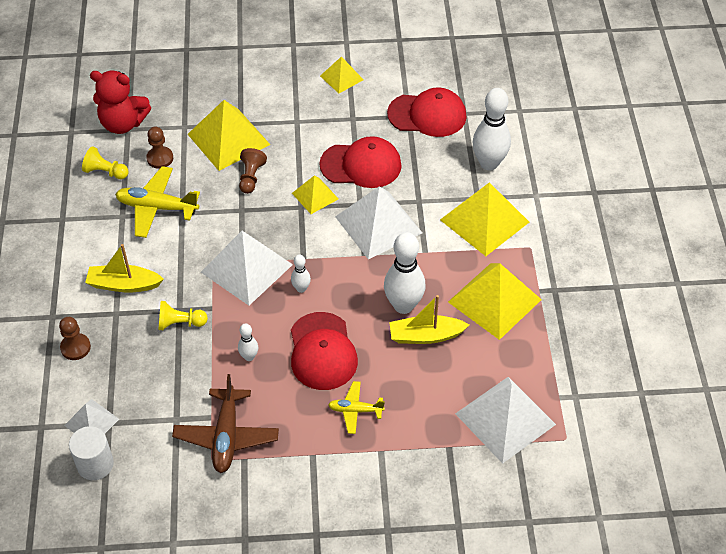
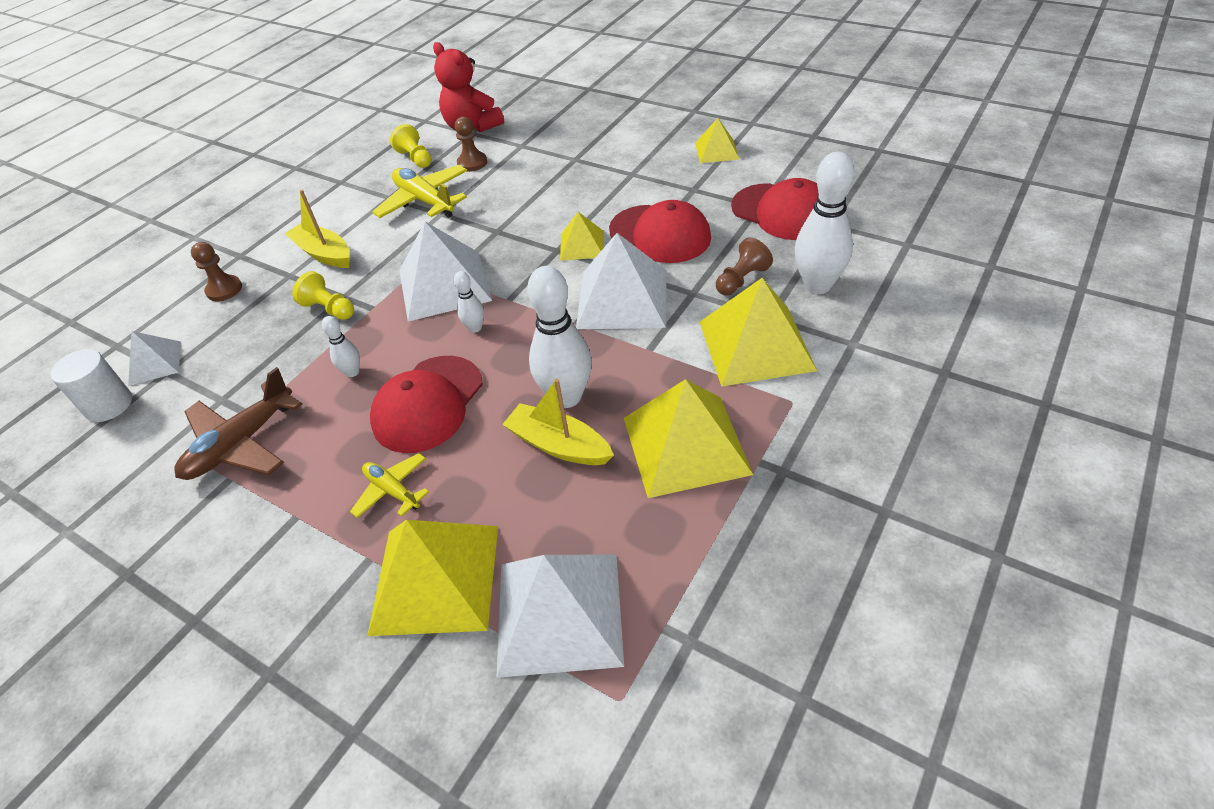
camera: 40 degrees right, 5 degrees down
(229, 139) = (550, 167): yellow pyramid -> yellow pyramid (436, 578)
(251, 177) = (536, 206): brown pawn -> brown pawn (741, 280)

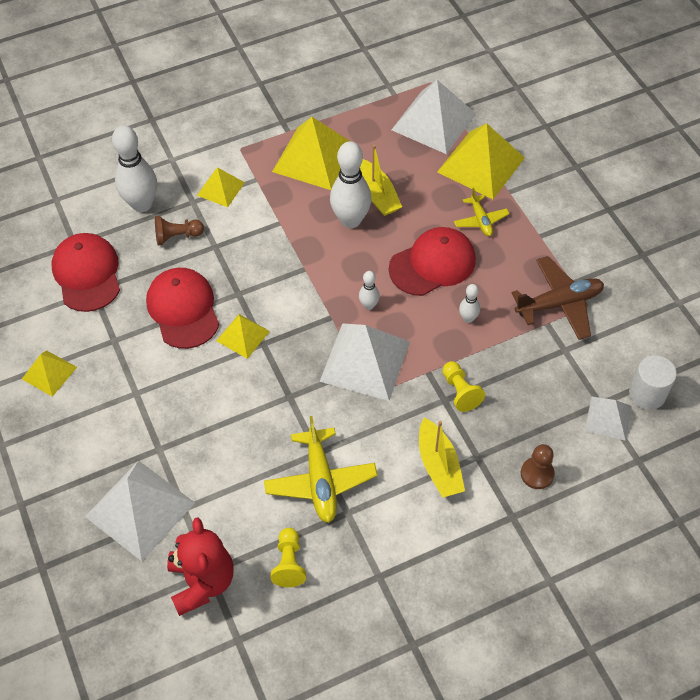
camera: 150 degrees left, 10 degrees up
(472, 163) = (245, 512): brown pawn -> none
(622, 298) = (260, 269): white pyramid -> white pyramid (140, 509)
(756, 345) = (221, 188): yellow pyramid -> yellow pyramid, size x0.54

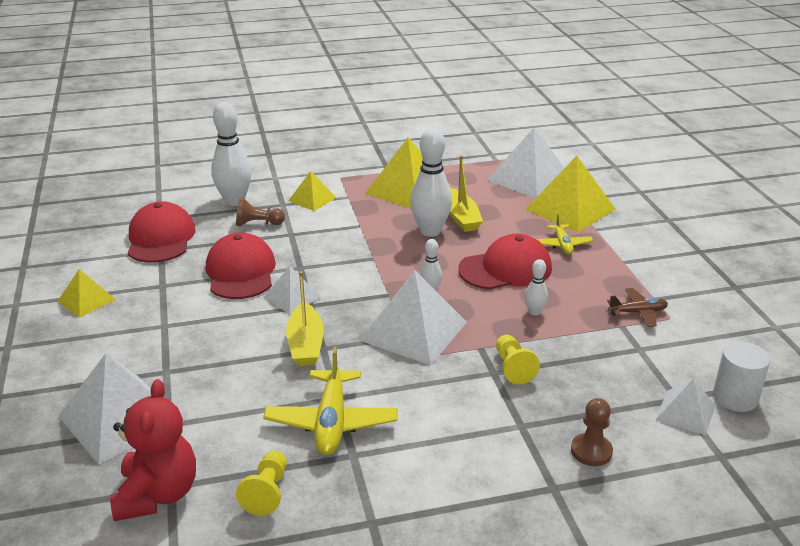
camera: 10 degrees right, 25 degrees down
(243, 336) = (292, 297): yellow pyramid -> white pyramid
(439, 465) = (473, 427): yellow boat -> yellow boat (305, 344)
(559, 303) = (638, 312): brown plane -> brown plane, size x0.58

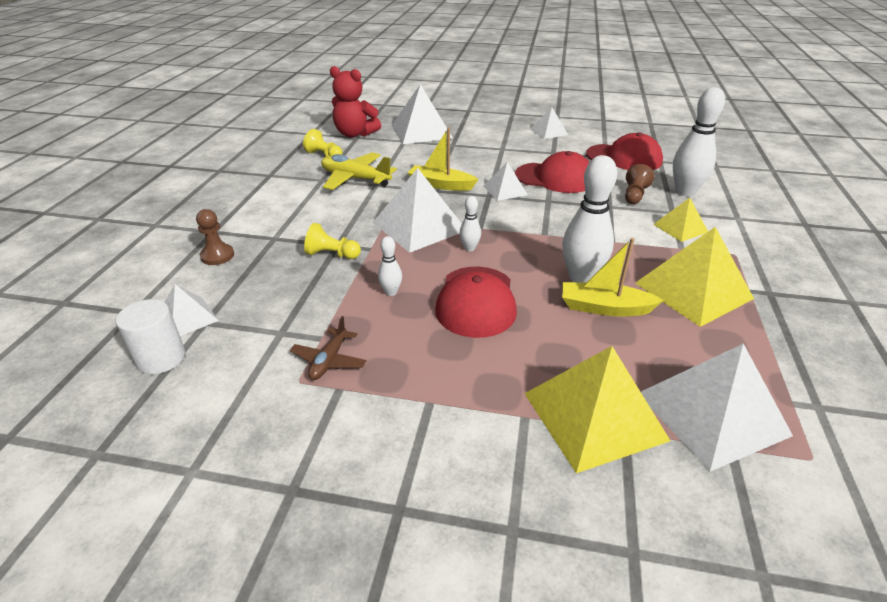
camera: 115 degrees right, 5 degrees up
(86, 300) = (548, 132): yellow pyramid -> white pyramid
(562, 245) = (500, 364): yellow plane -> none

